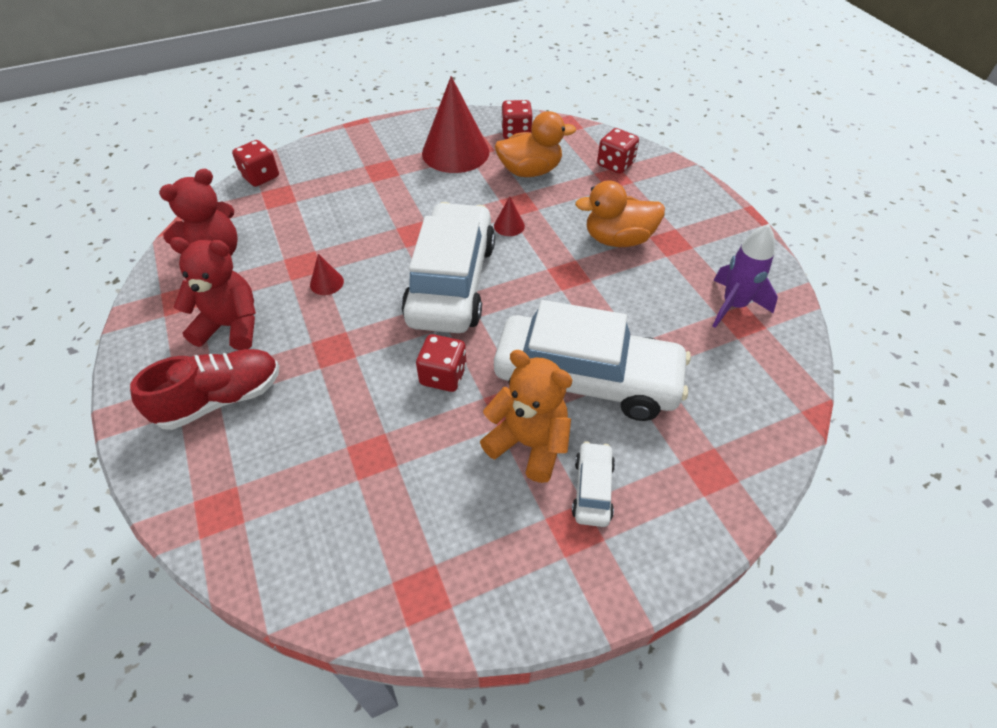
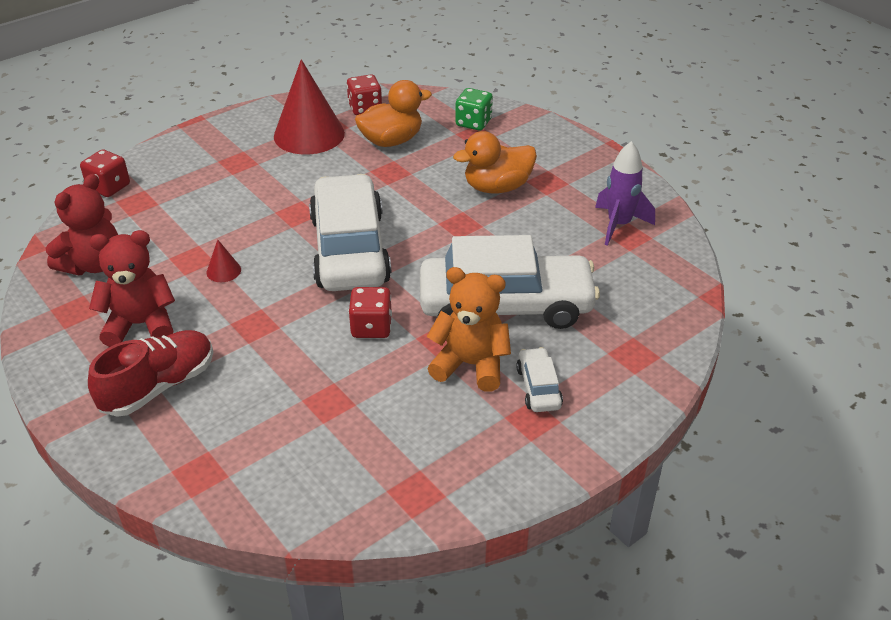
camera: 15 degrees left, 10 degrees down
(509, 225) = (388, 192): red cone -> none
(615, 164) = (473, 123): red dice -> green dice

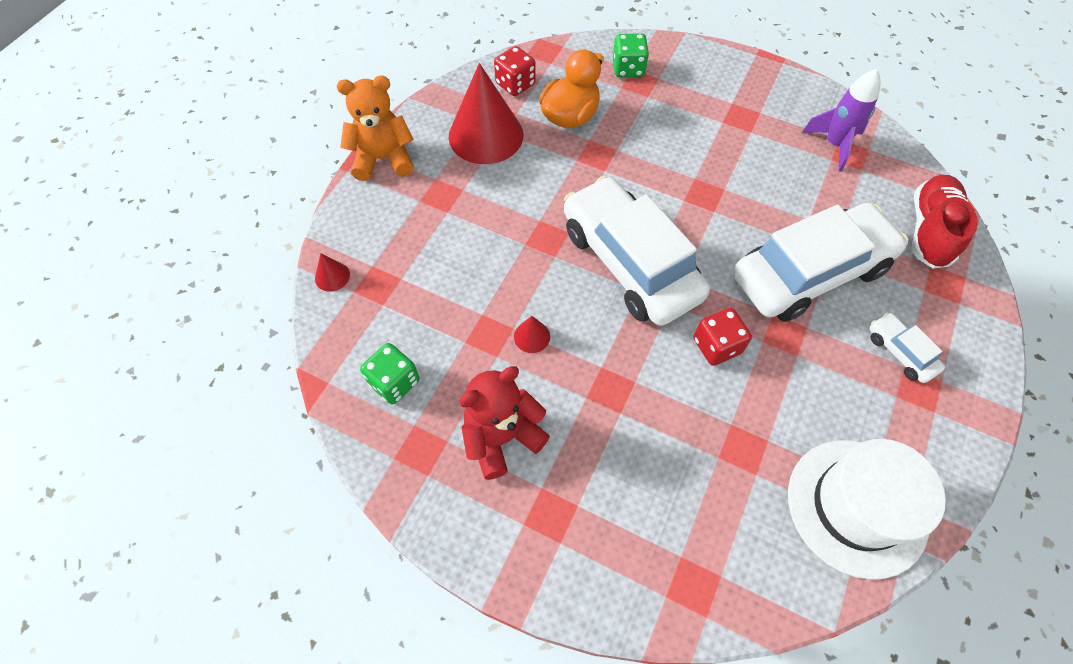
camera: 25 degrees left, 20 degrees up
(93, 264) = (394, 382): red teddy bear -> green dice
(109, 187) = (332, 276): red dice -> red cone
(159, 386) = (578, 503): red shoe -> red shoe (929, 231)
(390, 477) = (856, 507): none -> white hat
(470, 365) = (829, 352): orange teddy bear -> orange teddy bear (383, 159)
(497, 187) = (704, 139): orange duck -> none

